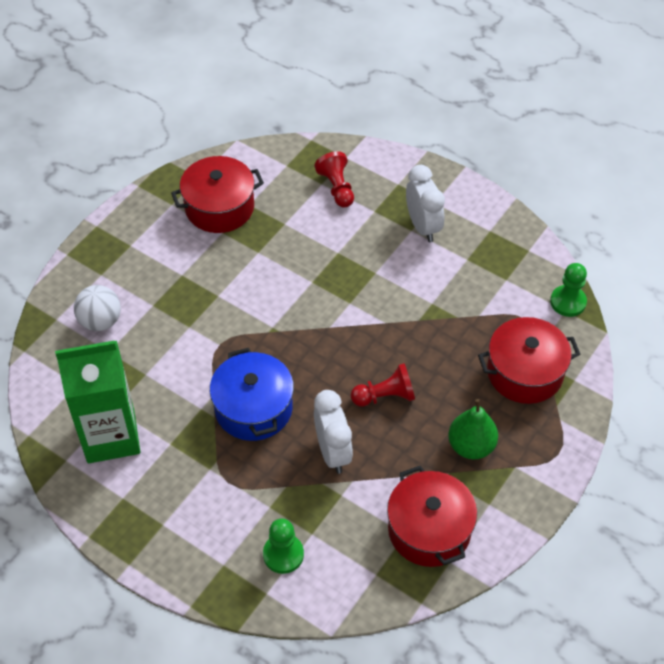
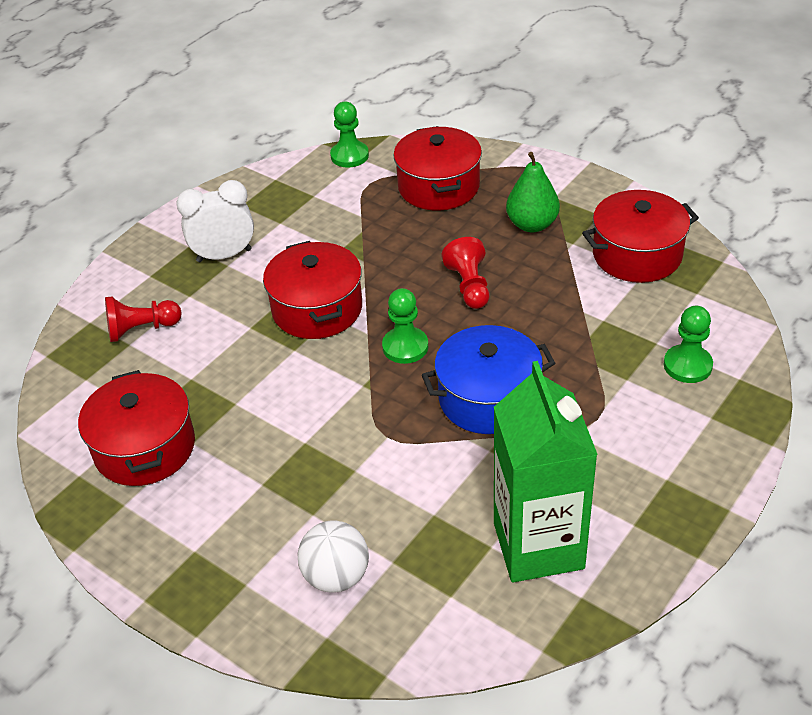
camera: 85 degrees left, 10 degrees down
(312, 352) = (405, 347): none -> green pawn
(332, 452) = (547, 327): white clock -> none
(358, 292) = (317, 309): none -> red pot

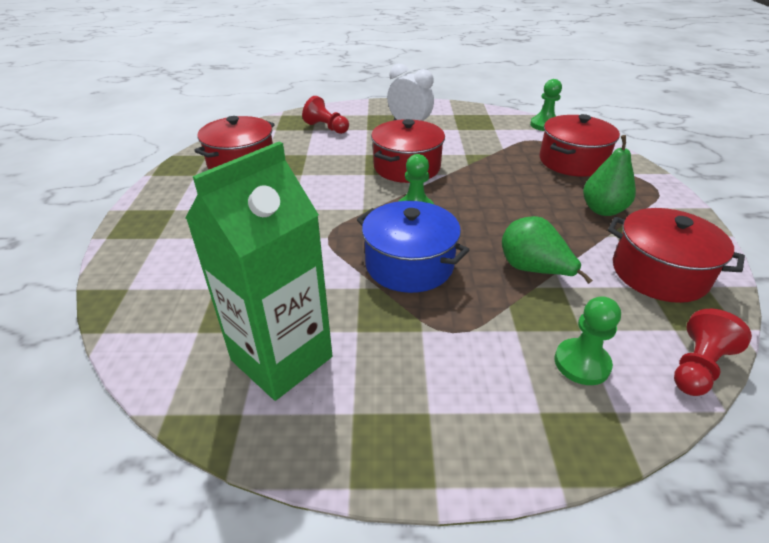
camera: 50 degrees right, 5 degrees down
(336, 576) = (185, 269): white ball -> none
(469, 286) = (504, 210): red pawn -> red pawn (697, 367)
(568, 323) = (533, 270): none -> green pear

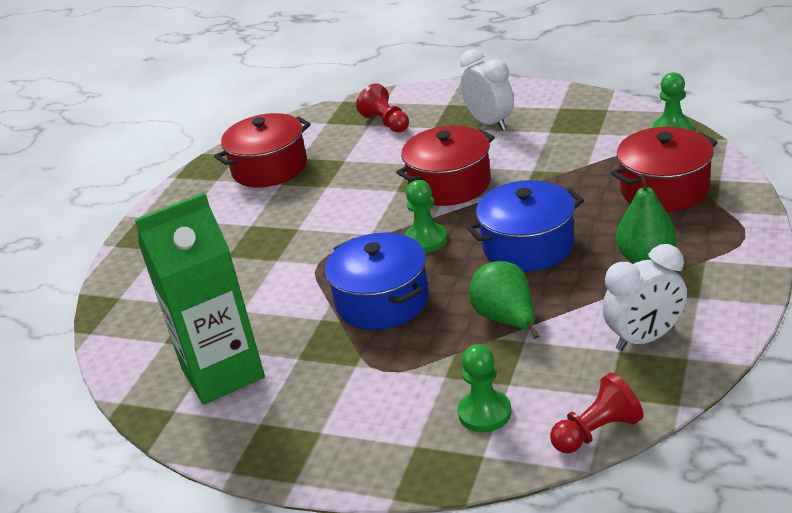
camera: 25 degrees right, 5 degrees down
(504, 208) = (528, 246): none -> blue pot
(659, 273) = (645, 338): red pot -> white clock

